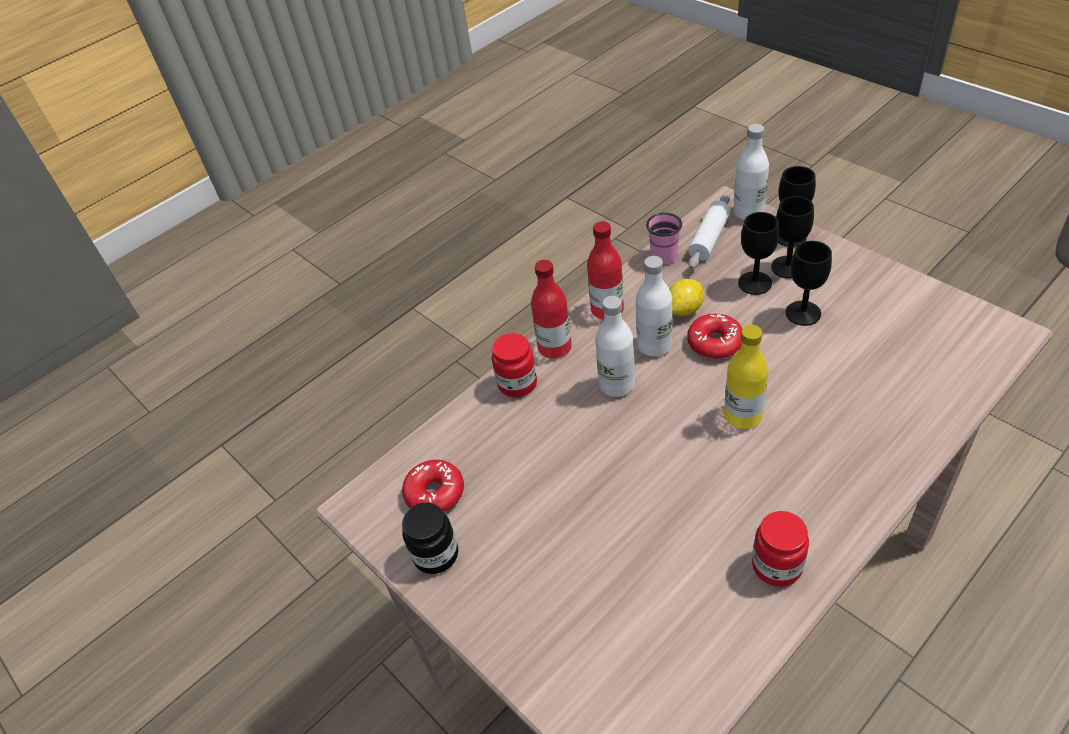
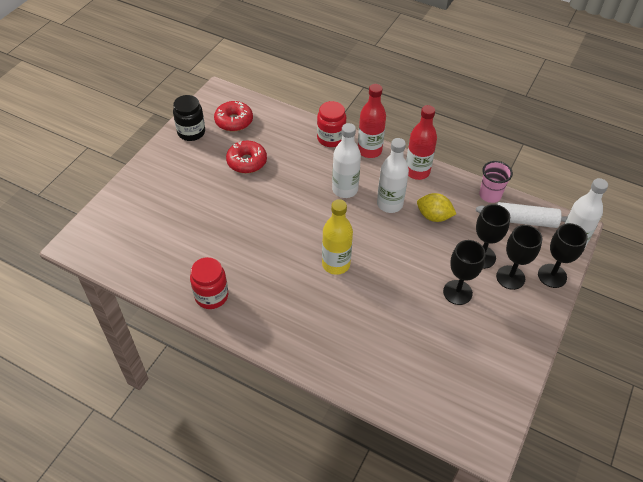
camera: 65 degrees right, 5 degrees up
(715, 343) = (404, 239): red donut -> red donut (247, 162)

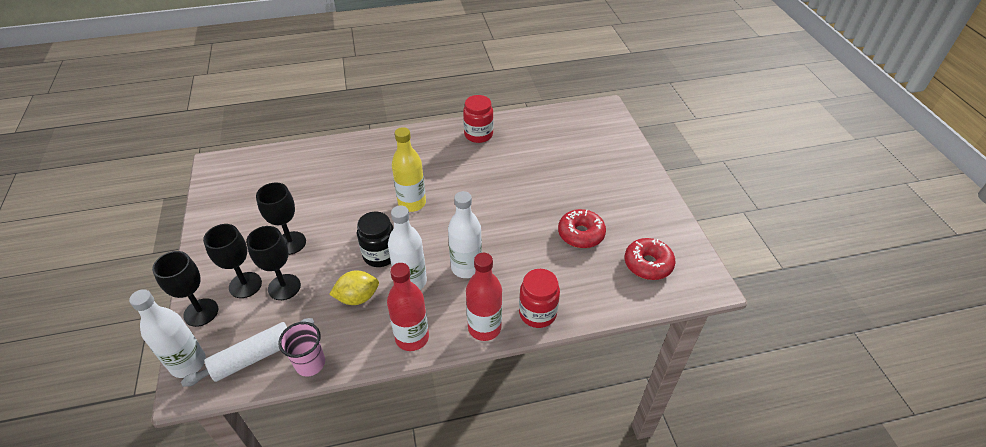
camera: 140 degrees right, 5 degrees down
(191, 132) = (663, 227): black jar -> black jar (380, 255)

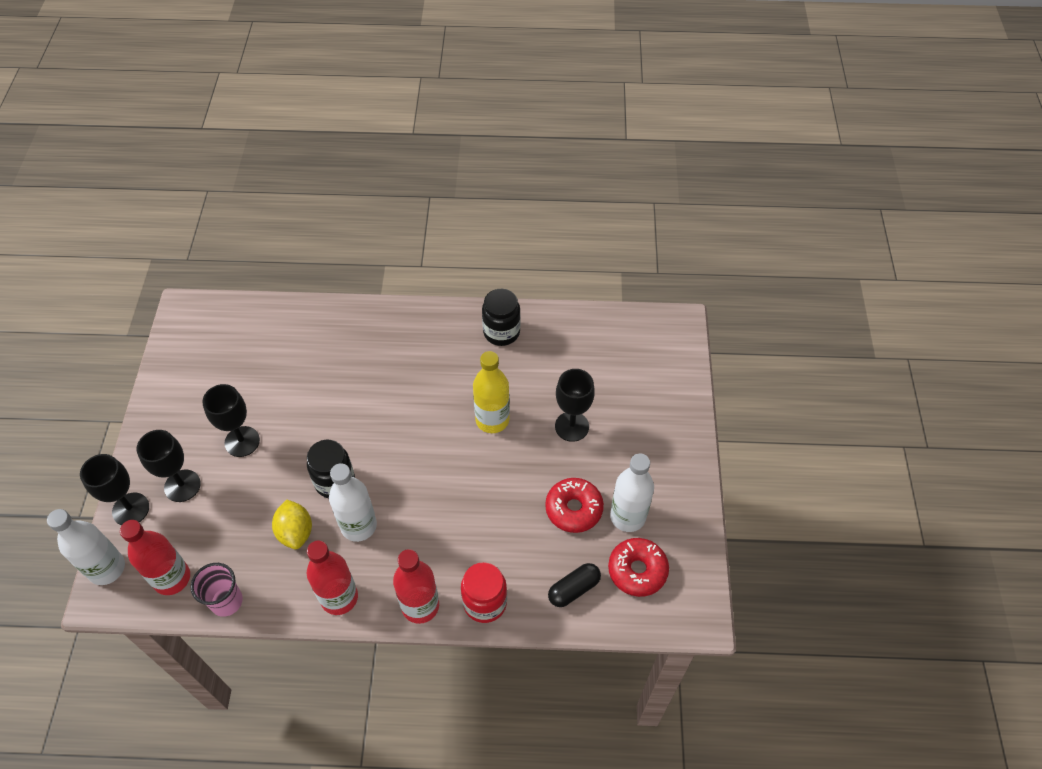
camera: 15 degrees right, 10 degrees up
(253, 357) = (172, 578): white rolling pin -> red bottle
(284, 287) = (222, 498): black goblet -> black goblet (572, 426)
(357, 297) = (295, 532): yellow lemon -> yellow lemon turned 75 degrees clockwise
(412, 203) = (391, 418): yellow bottle -> yellow bottle (492, 420)
(466, 267) = (425, 522): white bottle -> white bottle (627, 516)
(478, 135) = (501, 332): red jar -> black jar
(604, 287) = (573, 589): none -> black capsule

